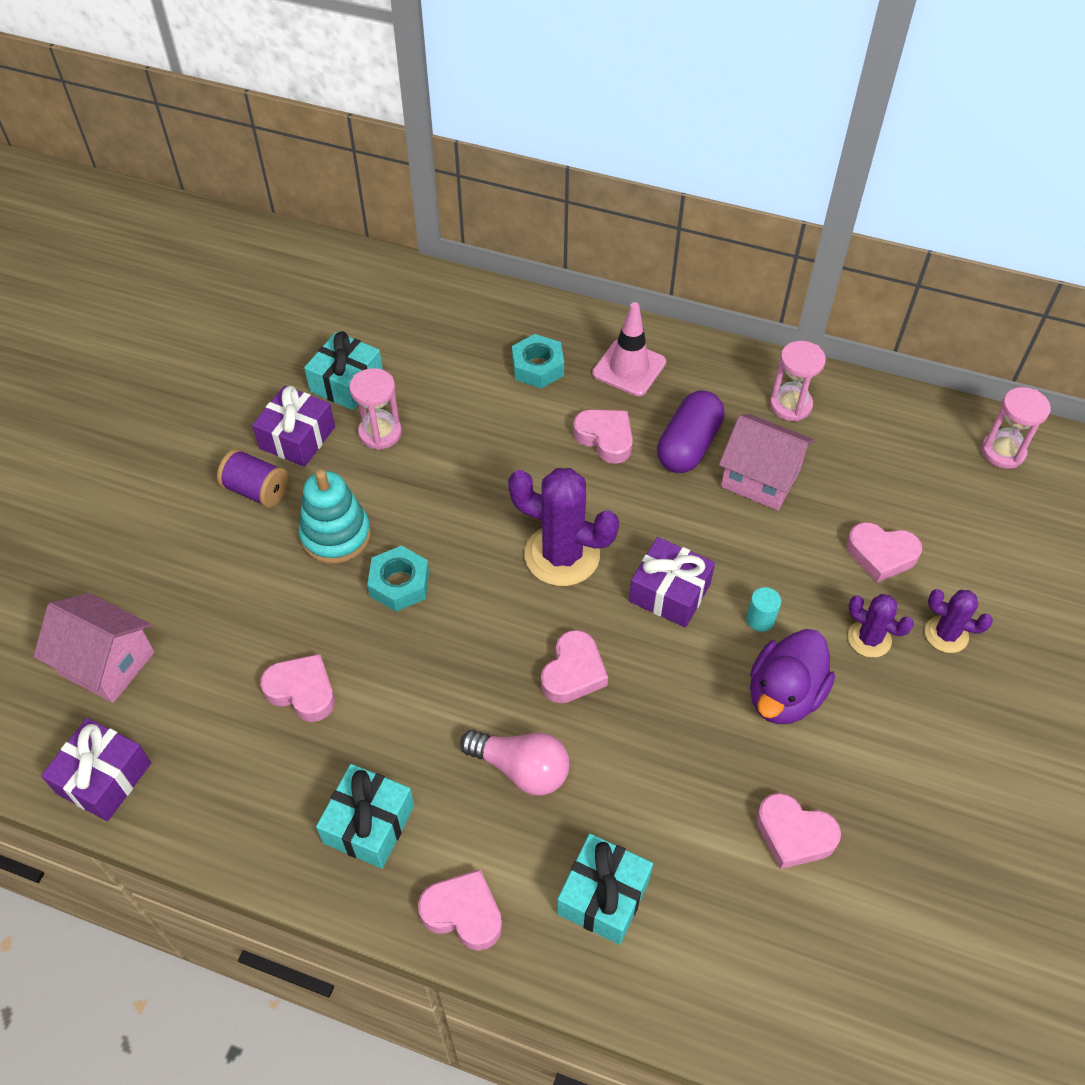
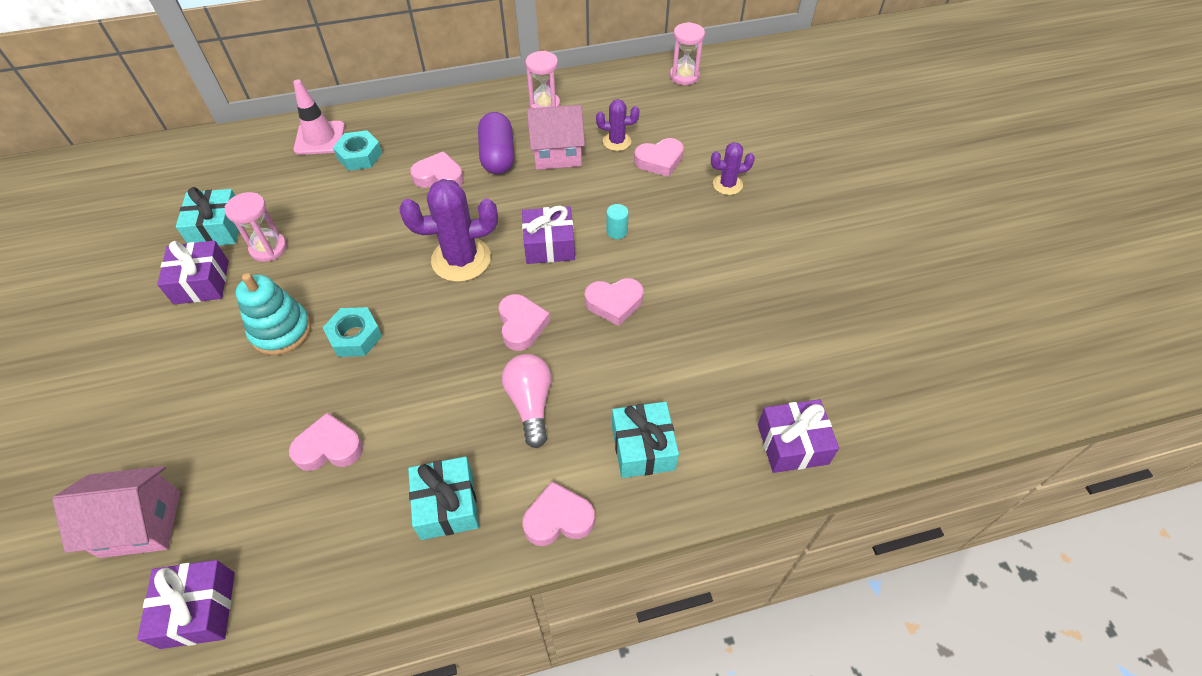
camera: 35 degrees left, 0 degrees up
(256, 490) = (192, 333): purple spool -> none
(521, 769) = (530, 404): pink light bulb -> pink light bulb turned 90 degrees counterclockwise
(629, 368) = (424, 129): pink traffic cone -> pink traffic cone (320, 138)
(775, 1006) = (792, 444): none -> purple gift
(784, 695) = (663, 266): purple duck -> none
(794, 834) = (728, 340): pink heart -> pink heart (614, 303)
(869, 639) = (687, 209): purple cactus -> purple cactus (617, 141)

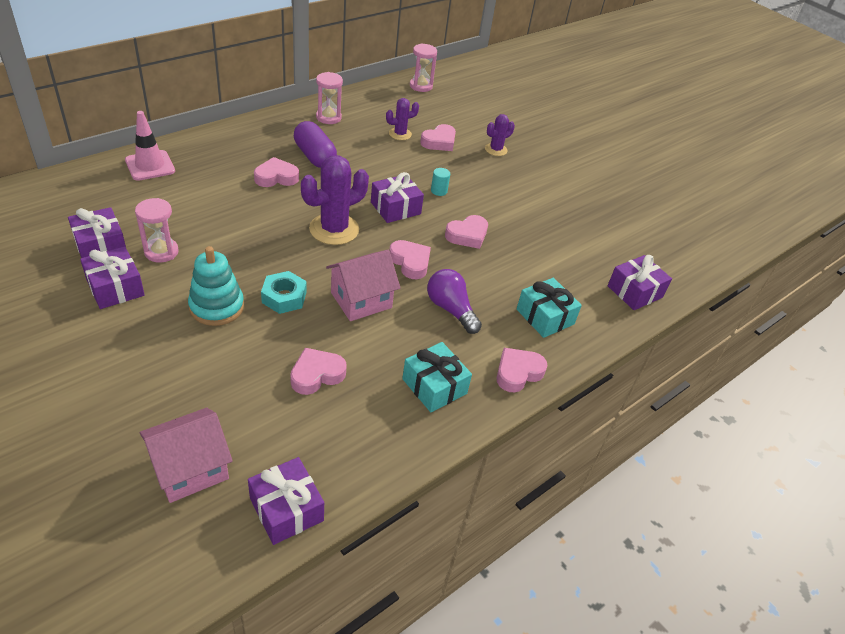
camera: 30 degrees left, 10 degrees down
(217, 228) = (100, 246): turquoise gift -> purple gift
(359, 156) = (196, 173): turquoise nut -> none
(530, 404) = (451, 309): pink light bulb -> purple light bulb
(557, 153) = (360, 148): pink house -> pink house (361, 300)

